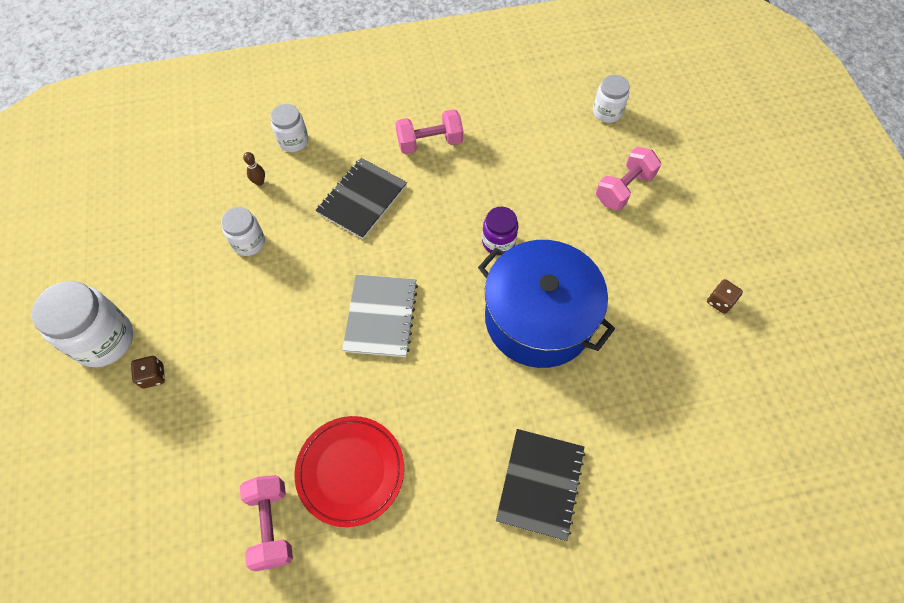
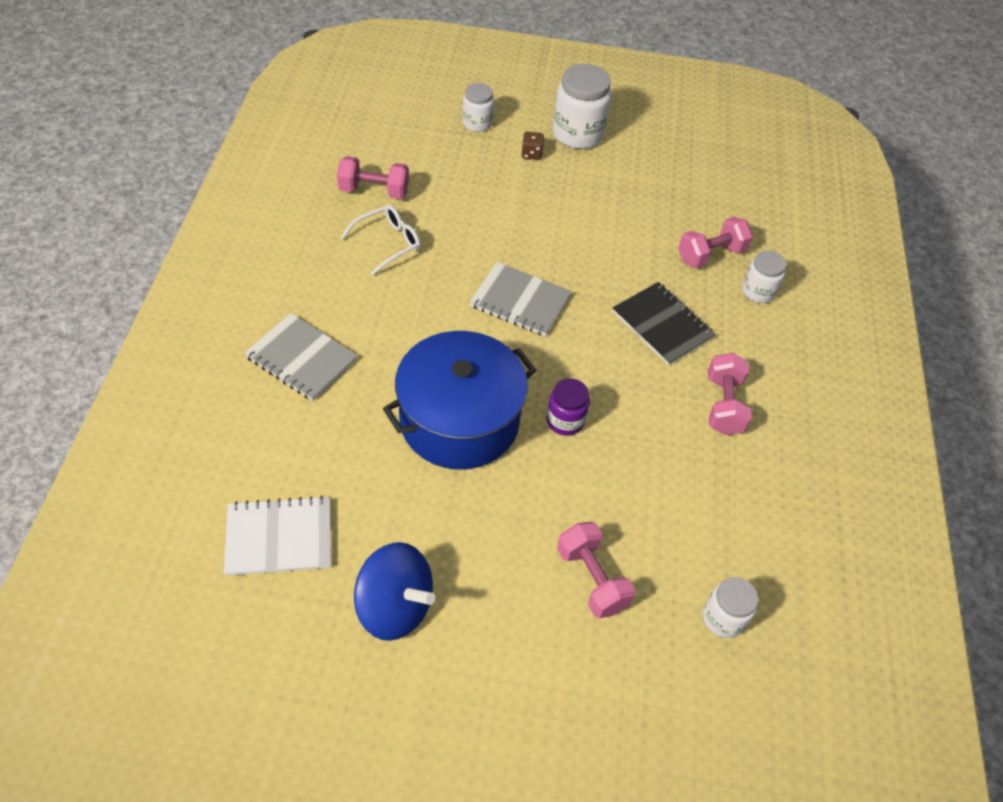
camera: 105 degrees right, 10 degrees down
(249, 242) = (640, 233): white jar -> white jar (477, 123)
(259, 182) = (710, 255): brown bowling pin -> pink dumbbell
(350, 471) = (388, 243): red plate -> white glasses
(540, 484) = (301, 358): black notebook -> grey notebook
(720, 301) = (394, 606): brown dice -> blue spinning top
(720, 408) = (279, 537): none -> white notebook

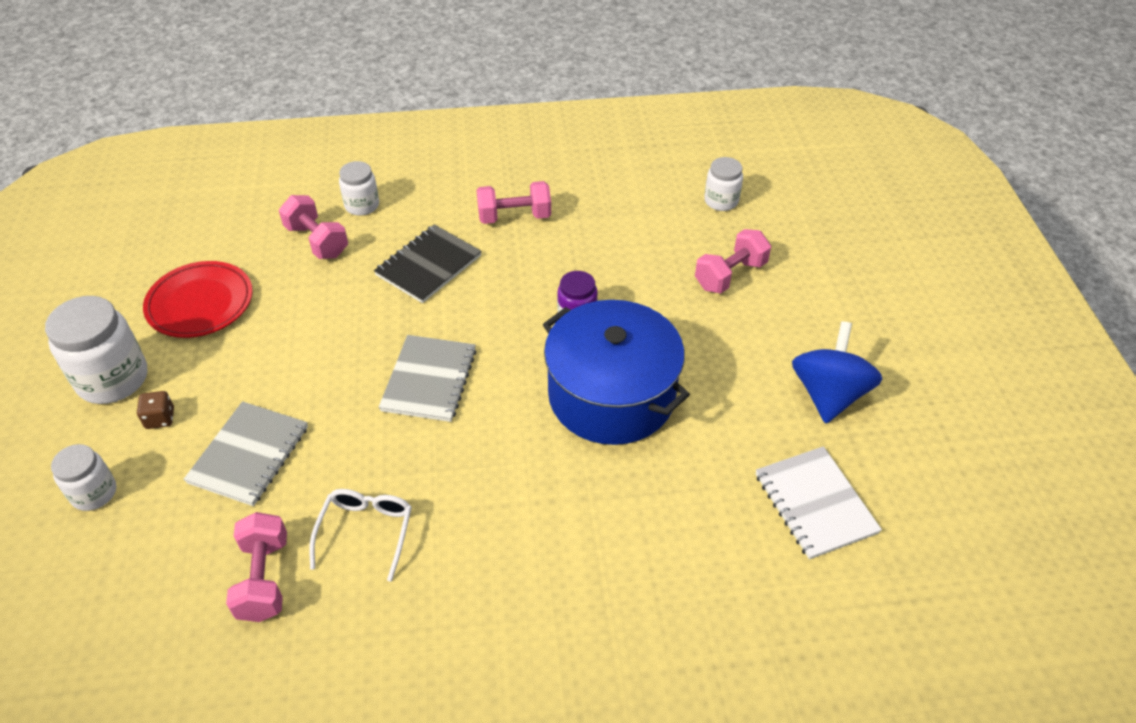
camera: 100 degrees left, 5 degrees down
(301, 358) = (587, 564): grey notebook -> grey notebook (249, 455)
(388, 243) = (366, 531): white glasses -> white glasses turned 60 degrees clockwise
(646, 180) = (200, 303): none -> red plate

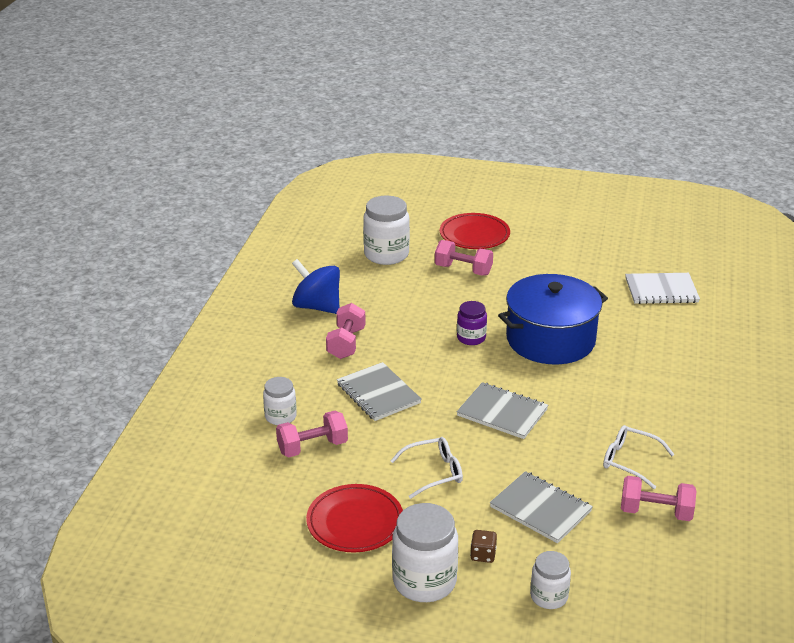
camera: 70 degrees left, 15 degrees down
(296, 345) = (434, 472): none -> white glasses
(428, 265) = (378, 393): black notebook -> grey notebook
(721, 201) = (386, 254): white jar -> white jar, size x1.72
(730, 275) = (463, 270): pink dumbbell -> pink dumbbell turned 45 degrees counterclockwise
(824, 266) = (474, 235): none -> red plate
(828, 394) = (583, 264): blue spinning top -> blue spinning top (317, 307)

